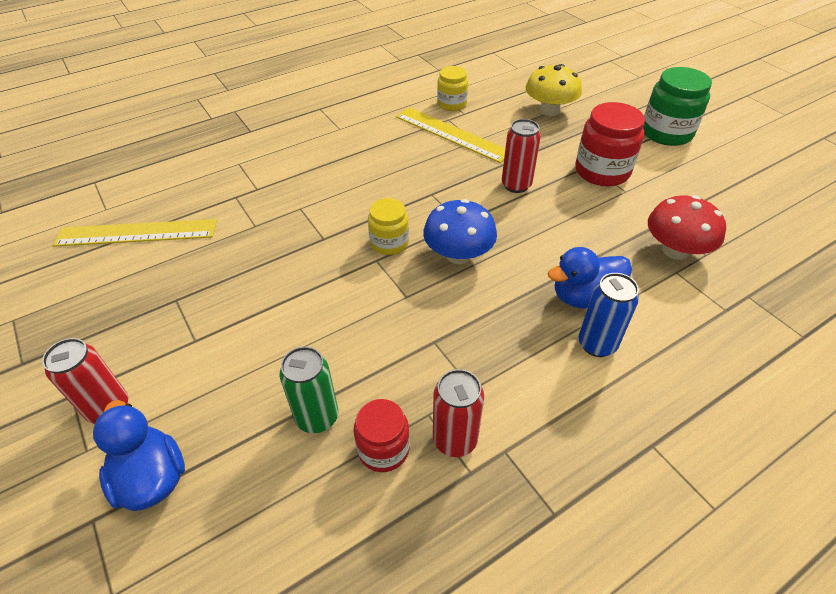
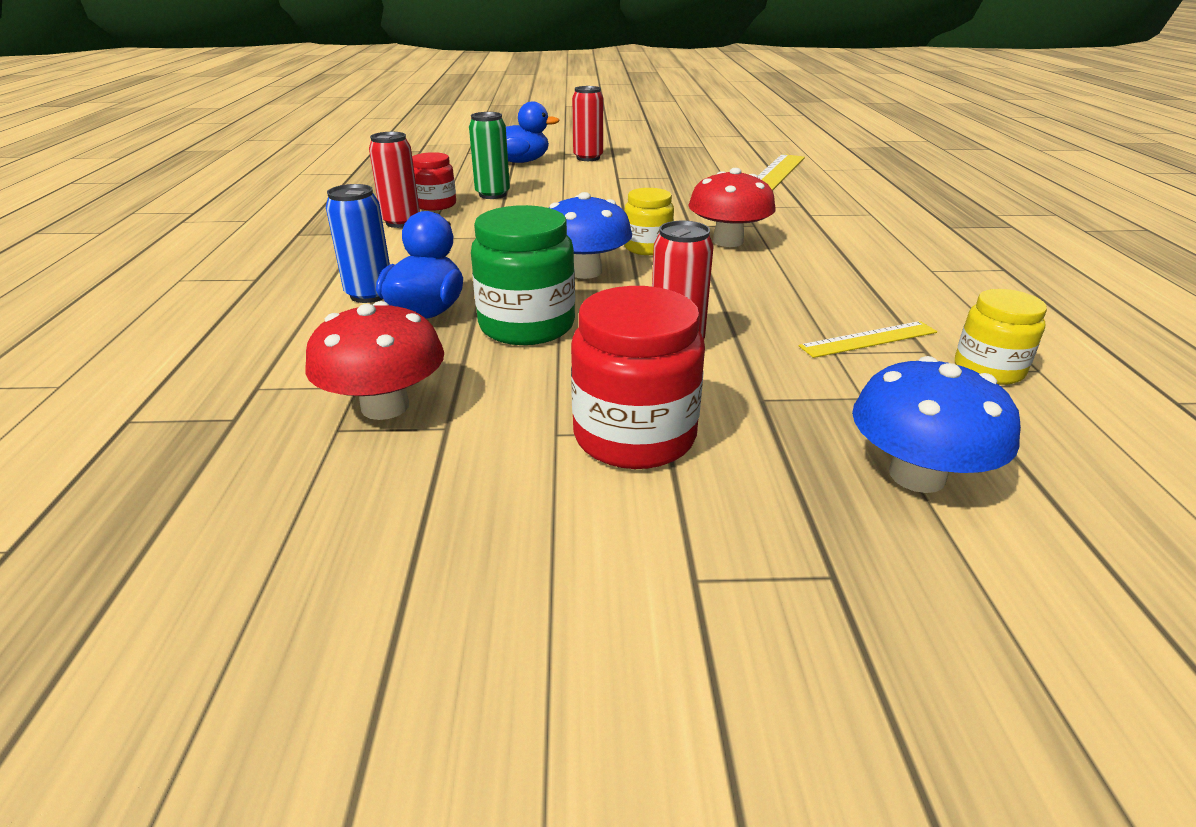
camera: 120 degrees right, 15 degrees down
(347, 210) = (728, 241): none -> red mushroom
(452, 134) = (868, 339): yellow ruler -> yellow ruler, size x0.59
(549, 110) = (917, 475): yellow mushroom -> blue mushroom
(666, 133) = (695, 626): green jar -> green jar (527, 326)

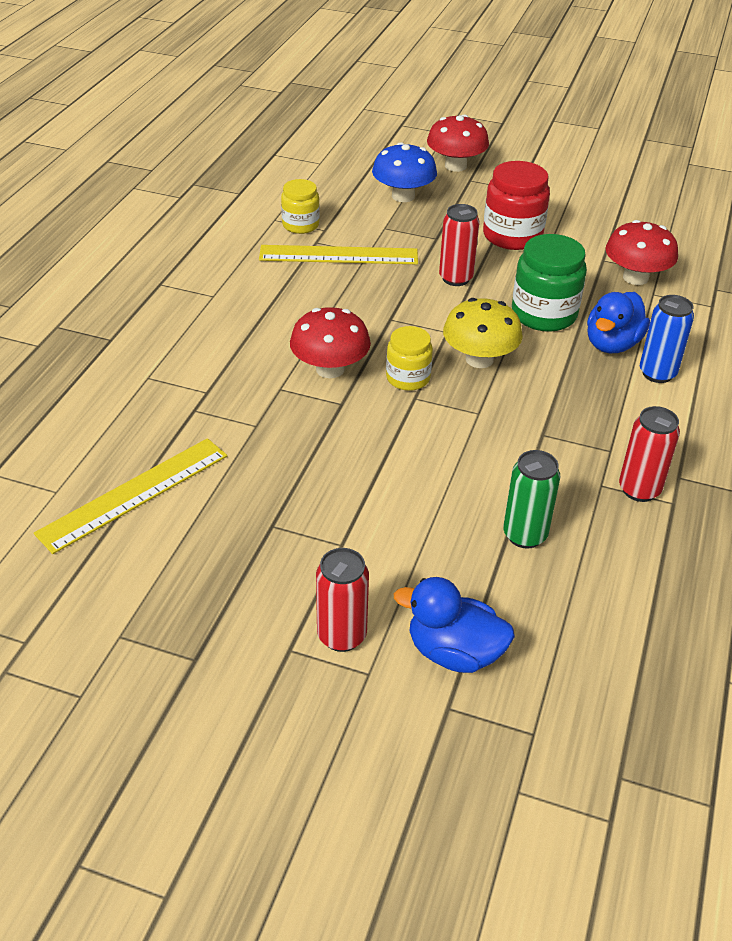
camera: 160 degrees left, 10 degrees up
(435, 205) = (599, 525): red jar -> none
(585, 272) = (479, 359): blue mushroom -> yellow mushroom
(868, 339) = (338, 255): yellow ruler -> yellow ruler, size x1.70
(918, 624) = (455, 166): none -> red mushroom

